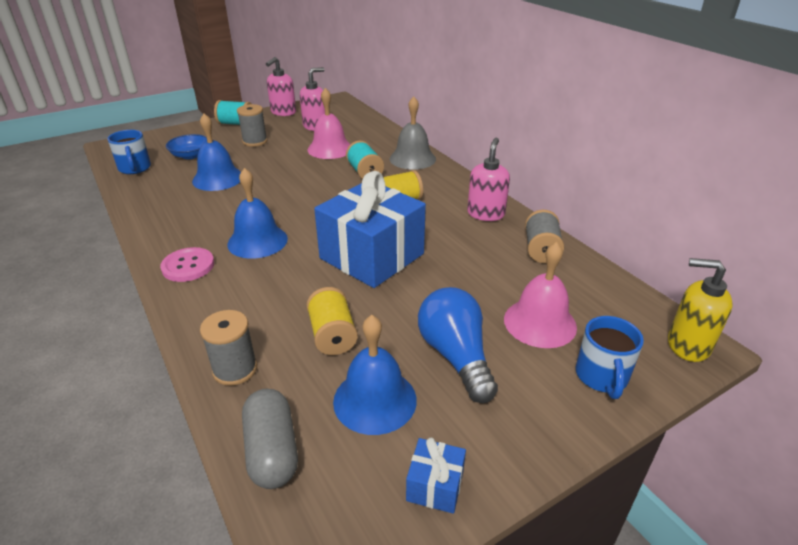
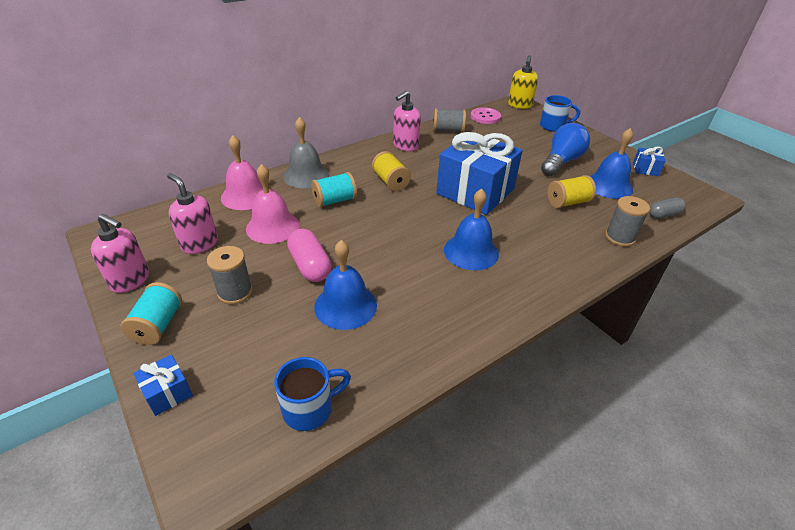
camera: 95 degrees left, 5 degrees up
(180, 132) = (167, 393): none -> blue gift
(188, 266) = (522, 287): pink button -> pink button (485, 117)
(190, 155) = (270, 351): blue bowl -> none
(272, 165) = (310, 266): none -> pink capsule
(272, 451) = (663, 215): grey capsule -> grey capsule, size x0.67
(456, 356) = (561, 162): blue light bulb -> blue light bulb turned 150 degrees clockwise
(486, 214) = (405, 146): pink soap dispenser -> pink soap dispenser turned 60 degrees counterclockwise
(540, 322) = (521, 137): pink bell -> pink bell (246, 195)

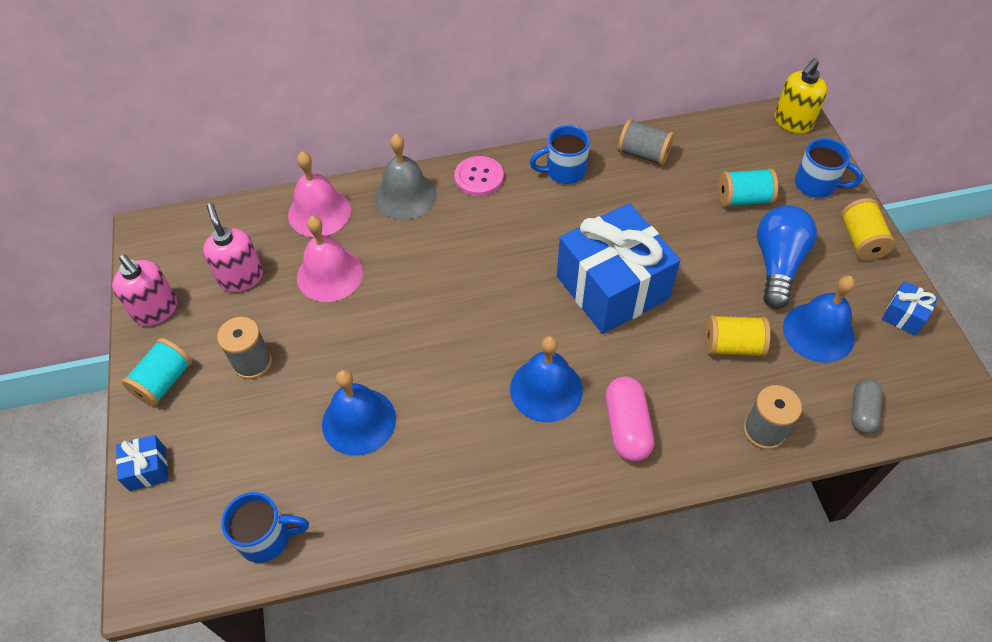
camera: 25 degrees right, 15 degrees up
(310, 266) = (346, 350): pink capsule -> pink capsule (627, 427)
(334, 201) = (420, 251): turquoise spool -> turquoise spool (743, 199)
(390, 182) = (508, 237): yellow spool -> yellow spool (861, 241)
(405, 146) = (564, 171): pink soap dispenser -> blue mug
(485, 117) = (719, 137): pink button -> pink button (479, 177)
(561, 162) = (777, 264): blue light bulb -> blue light bulb turned 45 degrees counterclockwise
(663, 215) = (862, 412): grey capsule -> grey capsule turned 75 degrees counterclockwise

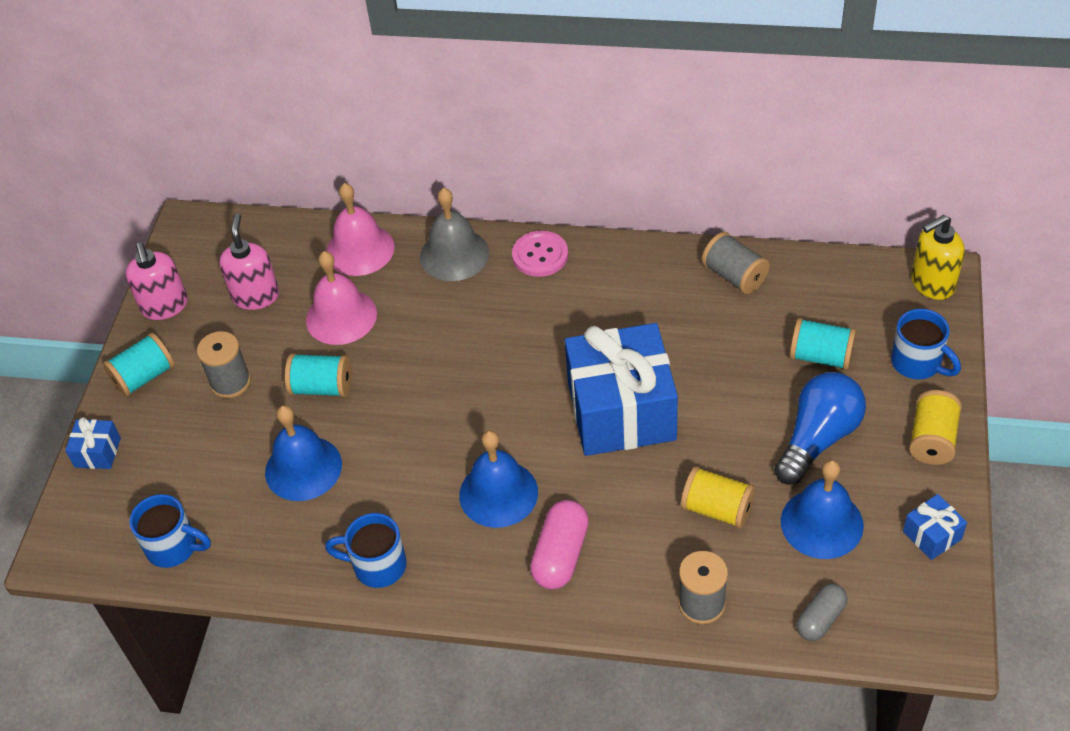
camera: 25 degrees right, 5 degrees down
(342, 342) = (322, 387): none -> turquoise spool
(564, 171) = (635, 272): blue mug -> blue mug (377, 566)

